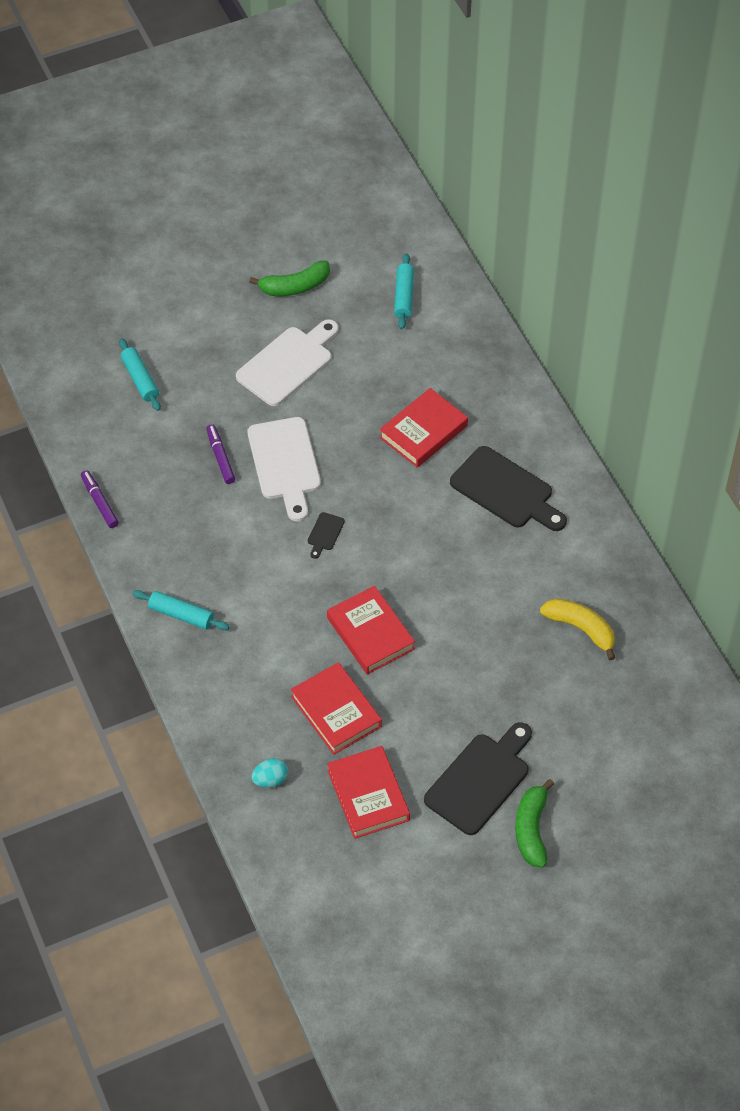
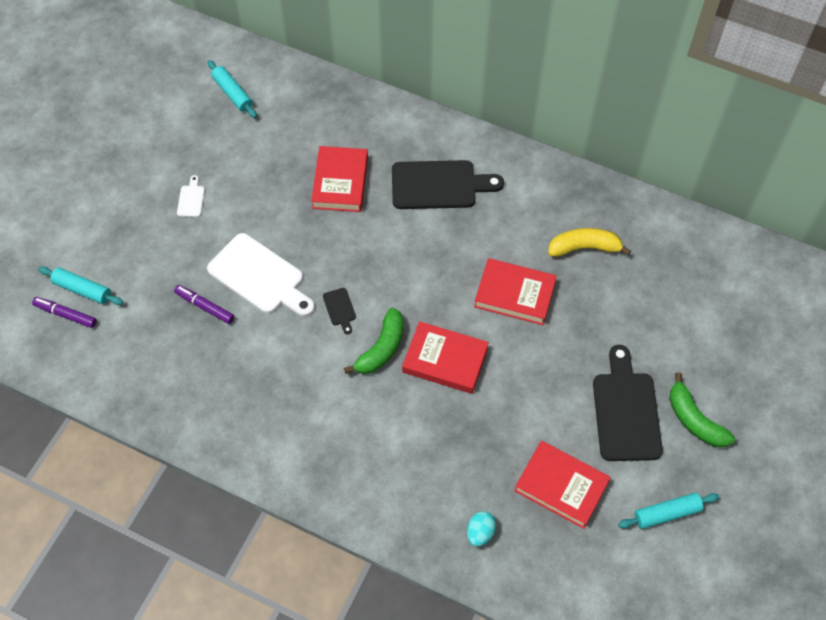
camera: 40 degrees left, 5 degrees up
(99, 502) = (138, 411): purple marker -> purple marker (66, 314)
(181, 615) = (289, 454): turquoise rolling pin -> turquoise rolling pin (667, 513)
(288, 363) = (191, 199): white cutting board -> white cutting board, size x0.43
(295, 286) = (143, 138): green banana -> green banana (381, 348)
(336, 711) = (477, 439): red book -> red book (514, 294)

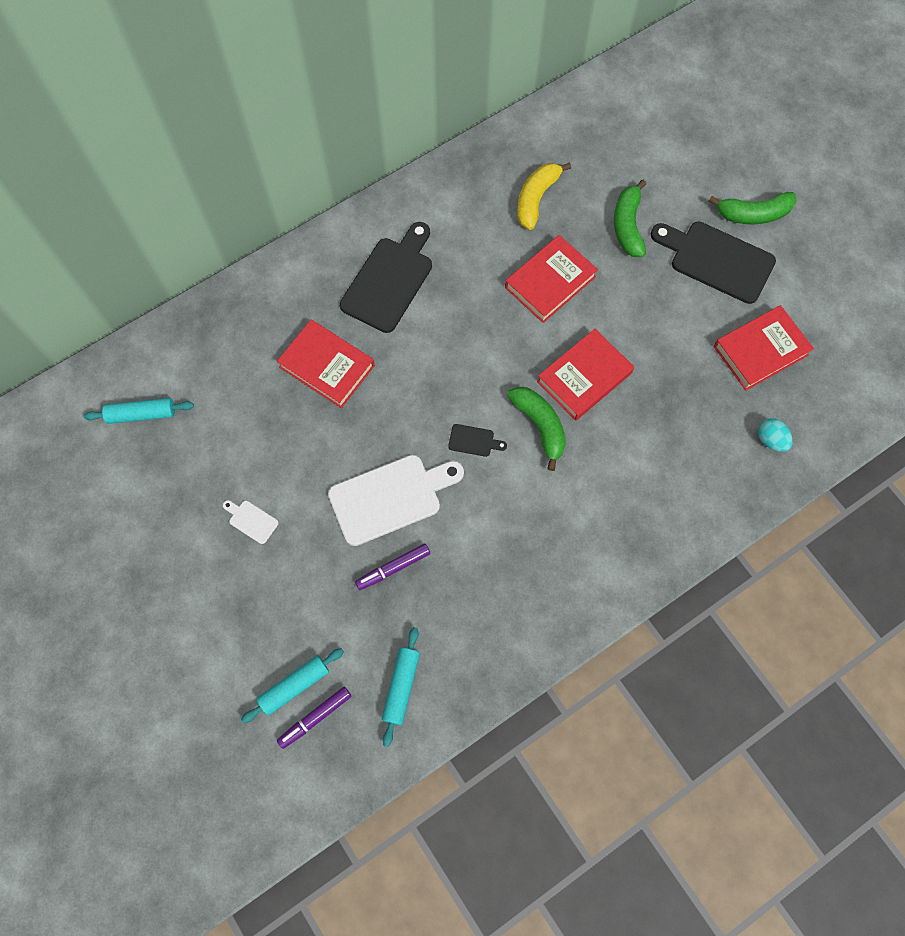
camera: 60 degrees left, 10 degrees up
(609, 326) = (627, 226): none -> green banana
(667, 513) = (826, 284): turquoise rolling pin -> turquoise rolling pin (401, 687)

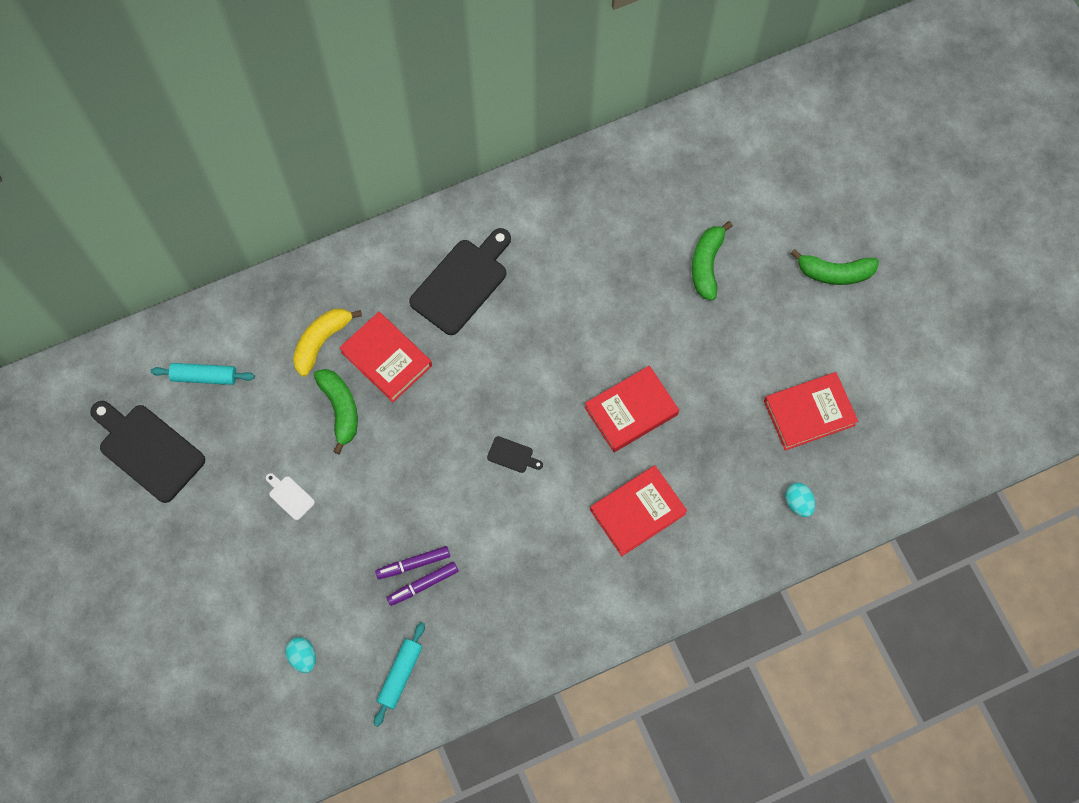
camera: 10 degrees right, 0 degrees up
(294, 686) = (303, 657): turquoise rolling pin -> turquoise egg
(315, 718) = (317, 689): purple marker -> purple marker (423, 585)
(390, 497) = (423, 497): white cutting board -> none
(536, 199) = (621, 222): yellow banana -> yellow banana (321, 341)
(540, 425) = (578, 451): green banana -> green banana (340, 409)
(550, 282) = (618, 310): red book -> red book (637, 512)
(717, 260) = (787, 314): black cutting board -> black cutting board (148, 450)

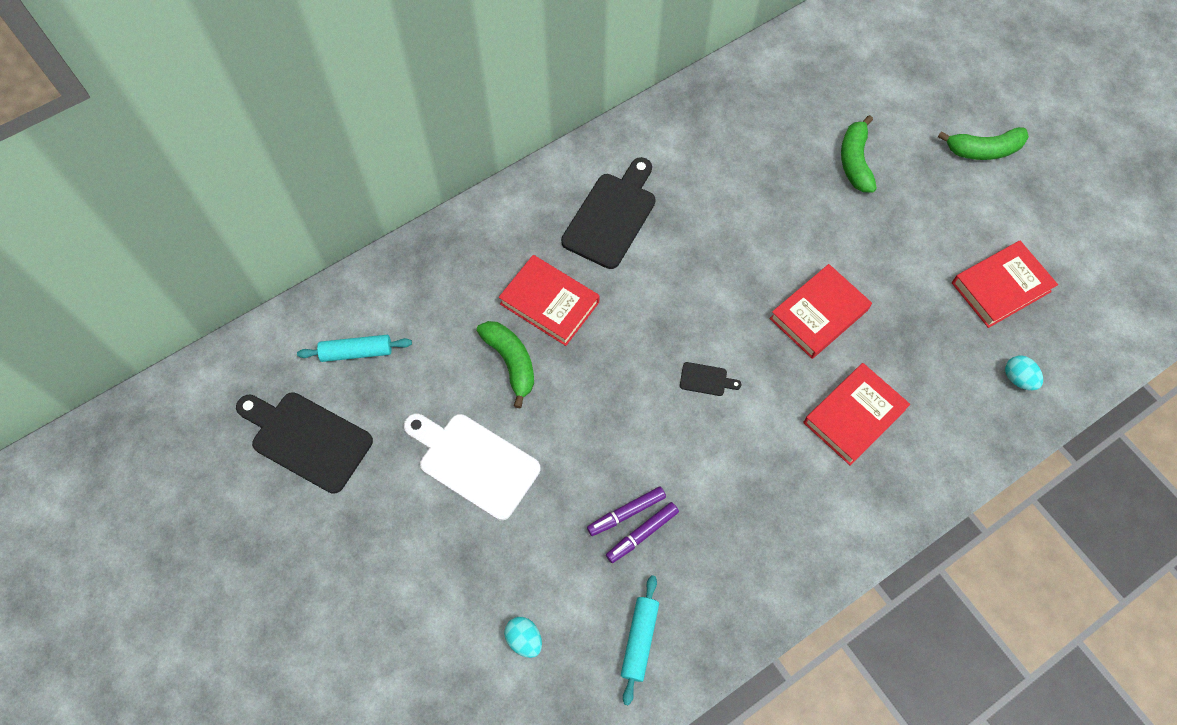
camera: 10 degrees left, 5 degrees down
(290, 496) = (474, 462): white cutting board -> white cutting board, size x2.31
(321, 341) = (476, 296): yellow banana -> none

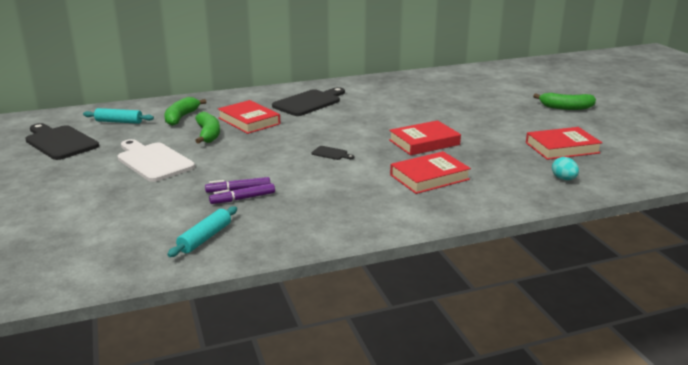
camera: 15 degrees right, 40 degrees down
(524, 639) = (122, 225): turquoise egg -> none
(855, 161) = (476, 103): green banana -> green banana (181, 117)

